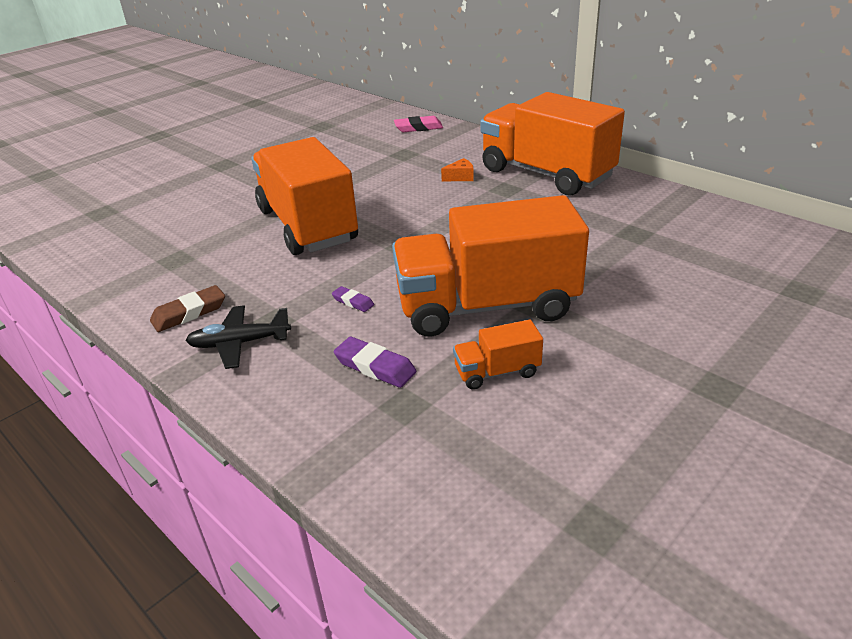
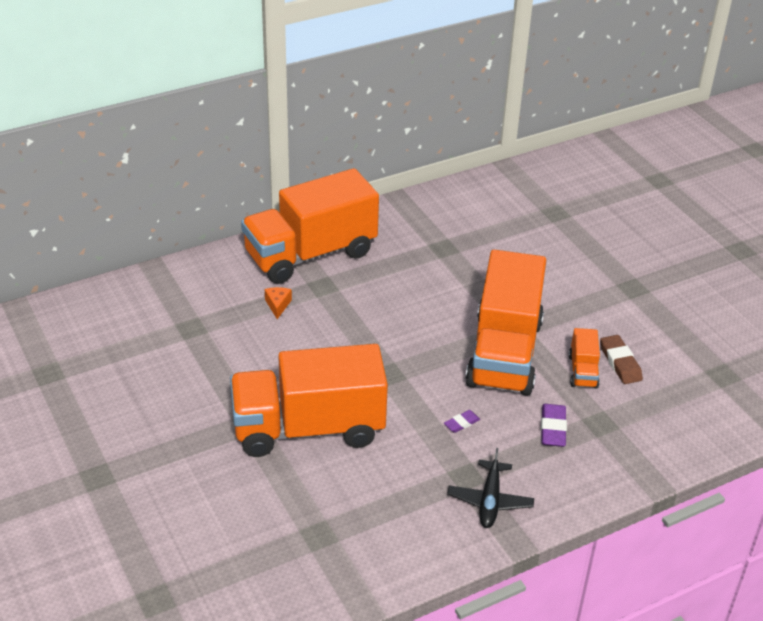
camera: 75 degrees left, 5 degrees up
(189, 313) = (427, 530): brown eraser -> brown eraser (620, 362)
(375, 366) = (553, 428): purple eraser -> purple eraser turned 45 degrees counterclockwise
(418, 128) = (128, 300): pink eraser -> none

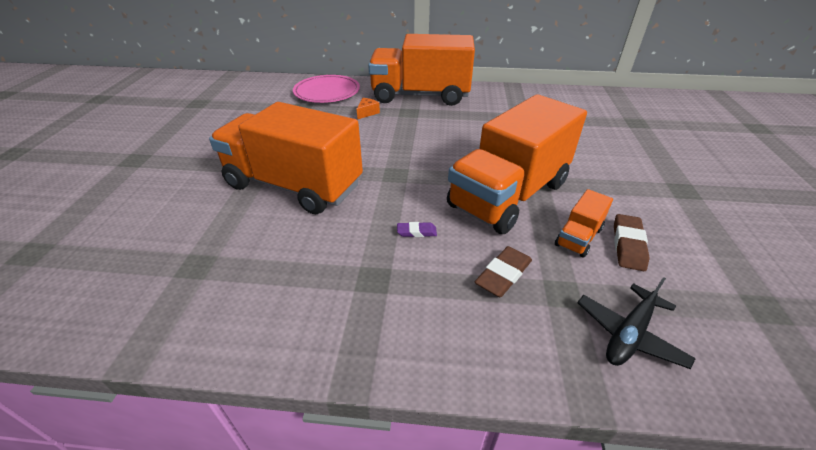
camera: 35 degrees right, 0 degrees up
(192, 291) = (327, 92): none -> pink plate
(490, 501) = (371, 314): black plane -> black plane (629, 334)
(553, 428) = (503, 274): purple eraser -> brown eraser

